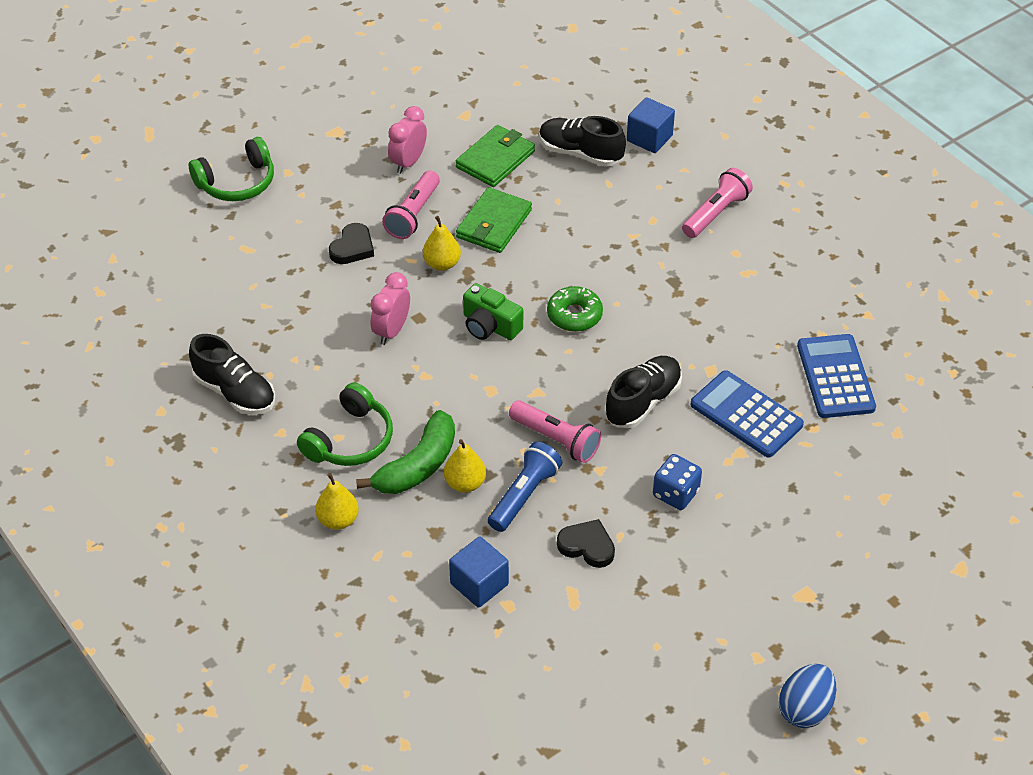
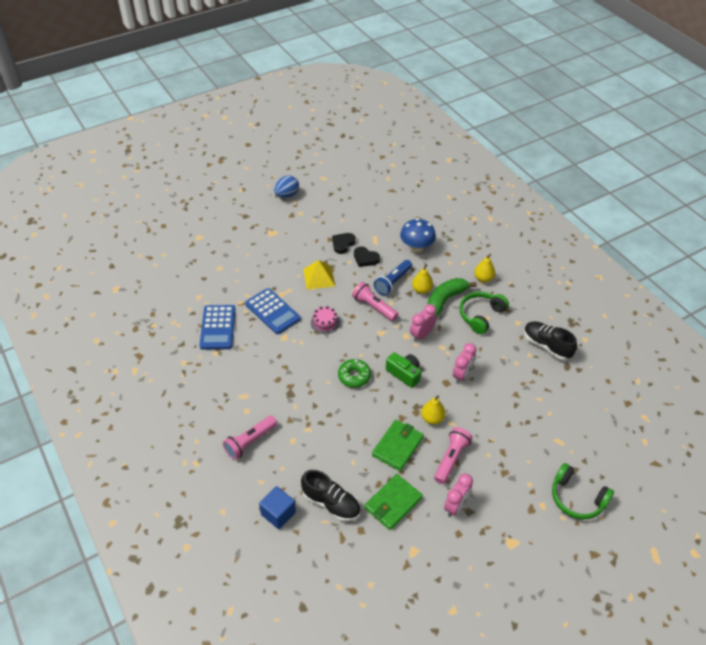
camera: 175 degrees left, 0 degrees up
(237, 183) = (576, 498): green headphones -> green headphones turned 120 degrees counterclockwise
(352, 247) = (490, 436): black heart -> black heart (343, 244)
(462, 394) = (421, 335): none -> pink clock
(479, 584) = (416, 247): blue cube -> blue mushroom
(643, 402) = (325, 322): black shoe -> pink cake
(675, 493) = (319, 277): blue dice -> yellow pyramid

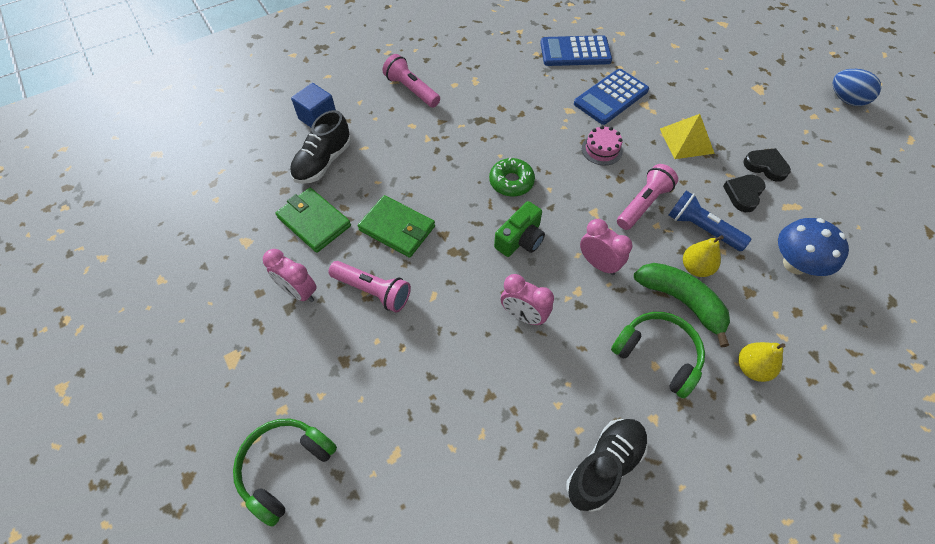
camera: 90 degrees right, 10 degrees up
(432, 418) = (442, 271): yellow pear -> none

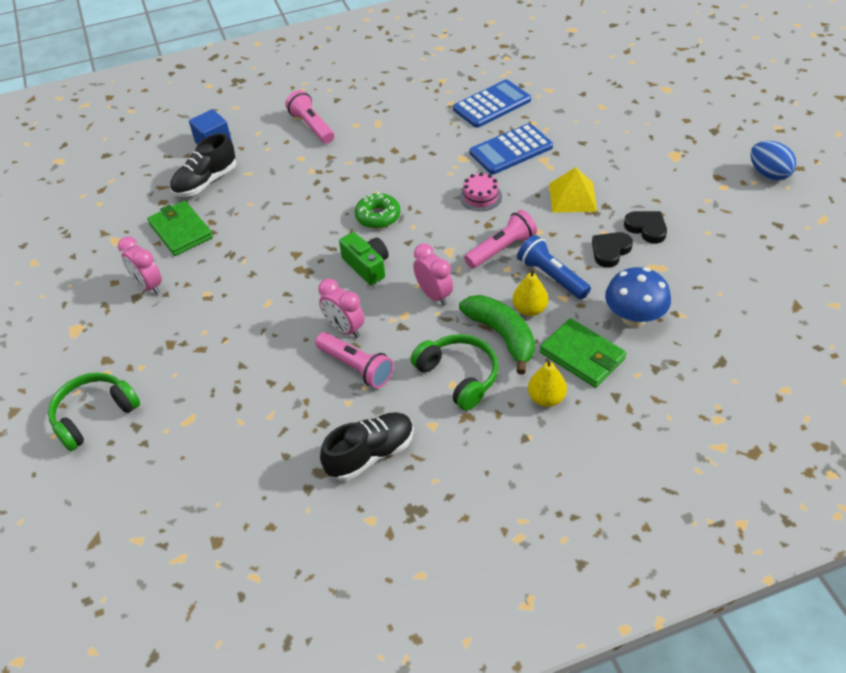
camera: 15 degrees right, 10 degrees down
(373, 291) = (214, 292): pink flashlight -> pink flashlight (356, 367)
(397, 228) = (254, 244): green wallet -> green wallet (582, 355)
(520, 239) = (367, 266): green camera -> green camera turned 90 degrees counterclockwise
(575, 52) = (491, 104): blue calculator -> blue calculator turned 135 degrees clockwise

